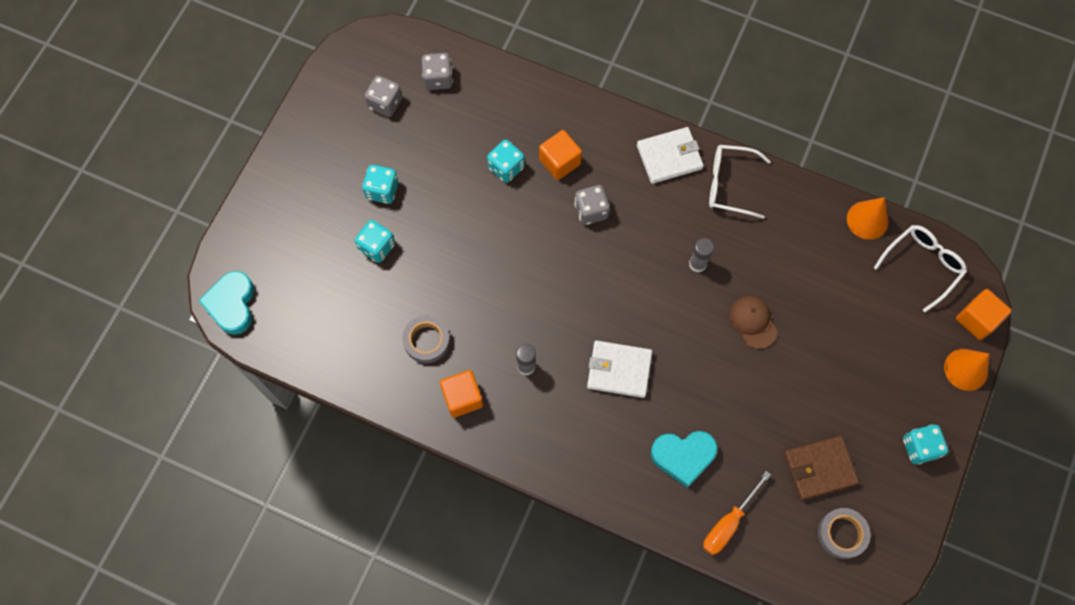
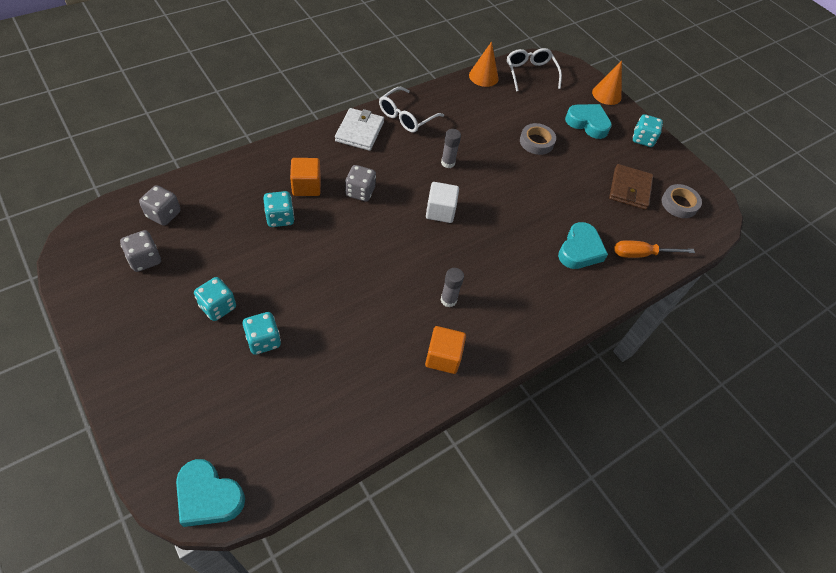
camera: 65 degrees left, 15 degrees down
(426, 341) = (376, 353): grey tape -> grey tape (536, 142)
(619, 370) = (492, 247): white wallet -> none
(626, 296) = (440, 211): none -> white cube
(728, 523) = (641, 254): orange screwdriver -> orange screwdriver turned 105 degrees clockwise
(753, 322) = (509, 161): brown cap -> none
(890, 372) = (587, 123): none -> turquoise heart
(977, 319) = (579, 73): orange cube -> none

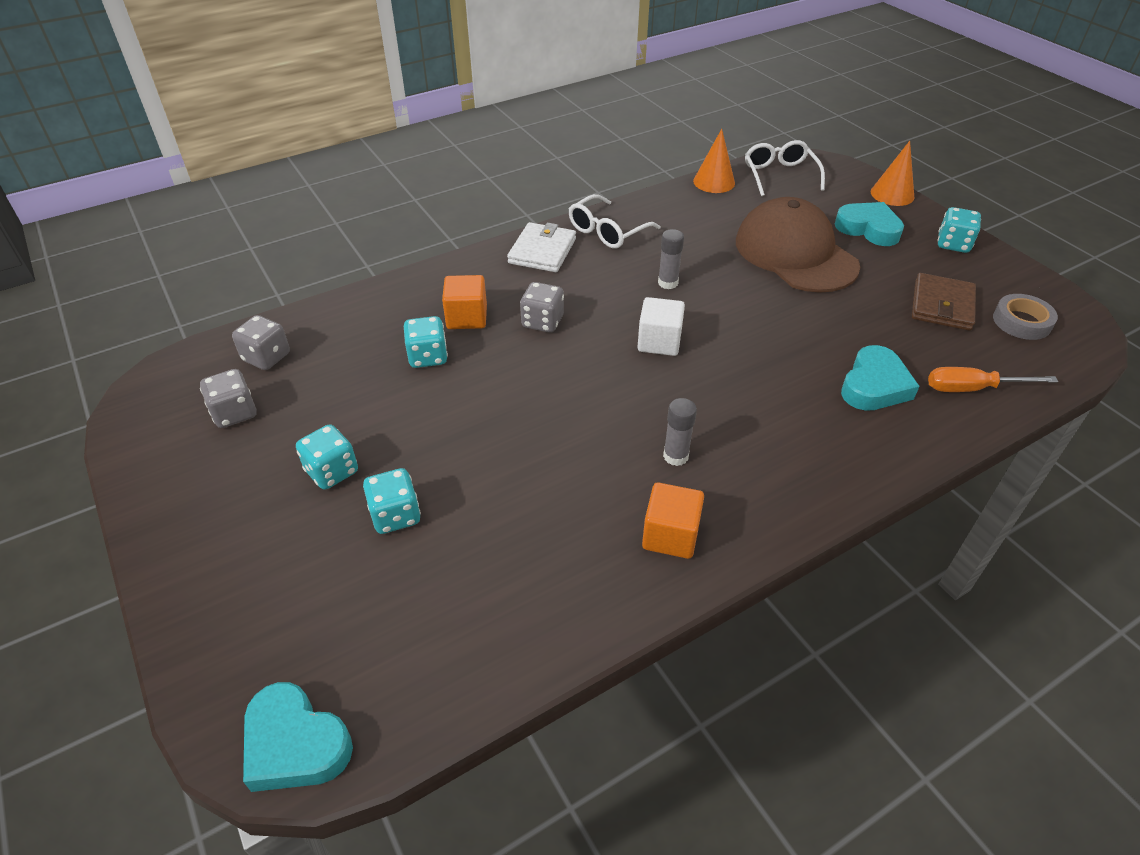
camera: 10 degrees right, 10 degrees down
(536, 142) = (795, 253): grey tape -> brown cap

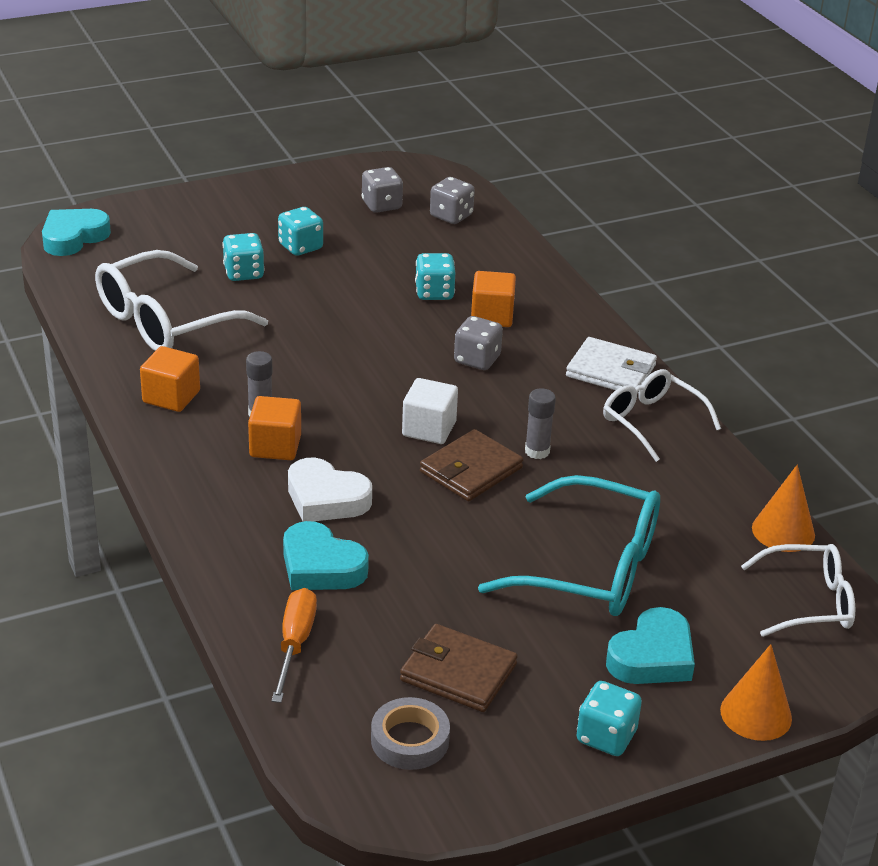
camera: 95 degrees right, 10 degrees down
(516, 574) = (165, 321): none -> white glasses
(707, 315) = (471, 470): none -> brown wallet
(724, 437) = (275, 446): none -> orange cube
(785, 393) = (326, 498): none -> white heart
(795, 253) = (592, 568): brown cap -> turquoise glasses

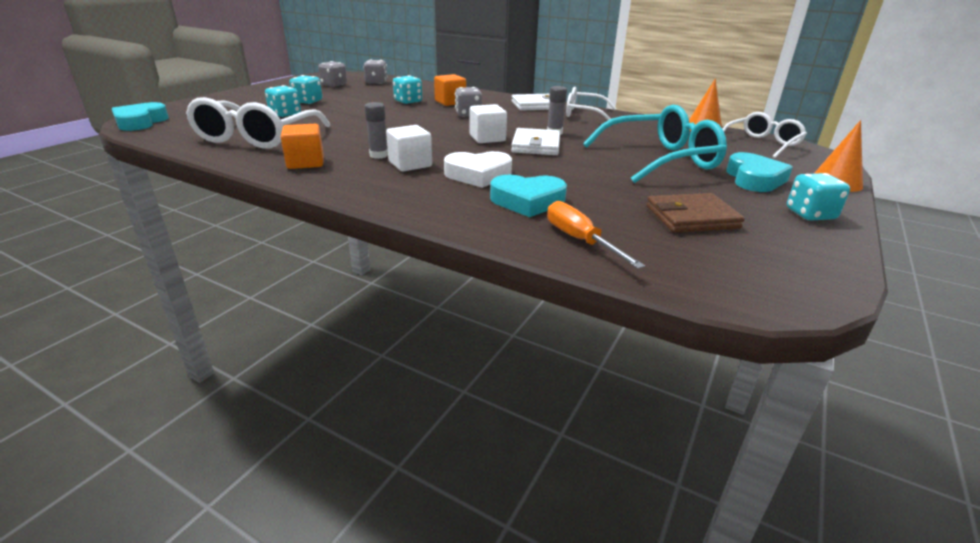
camera: 35 degrees left, 5 degrees down
(275, 446) = (410, 164): orange cube -> white cube
(410, 740) = (736, 258): grey tape -> none
(471, 470) = (536, 145): brown wallet -> white wallet

